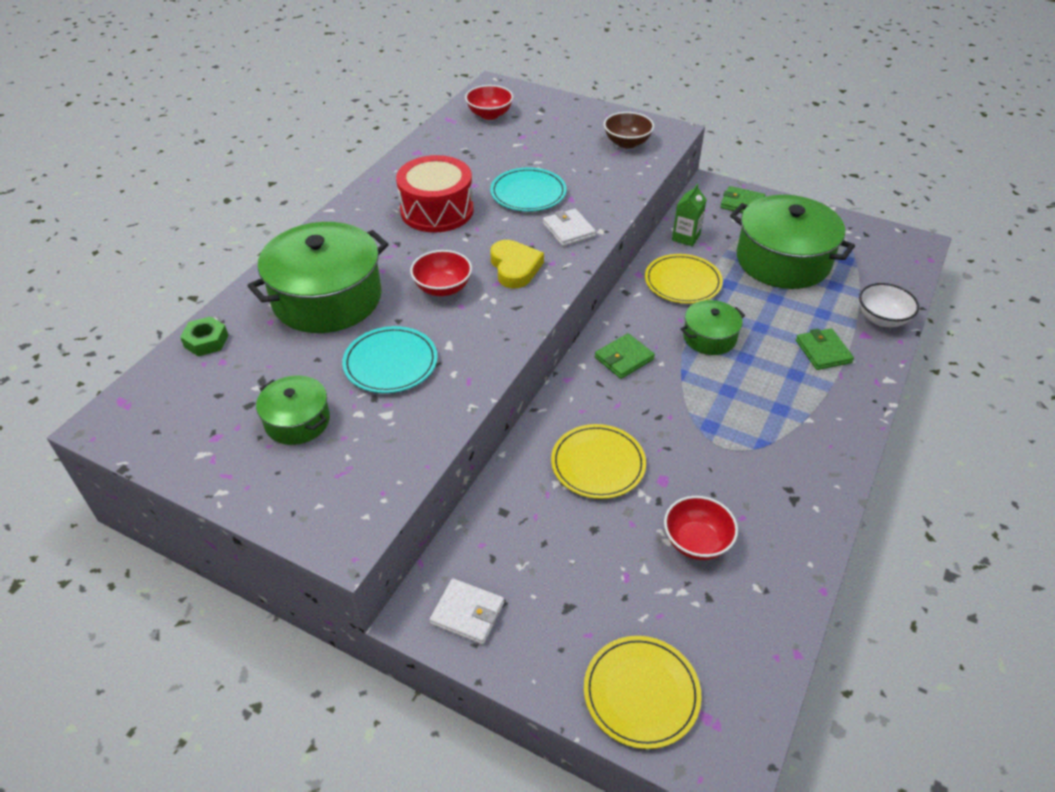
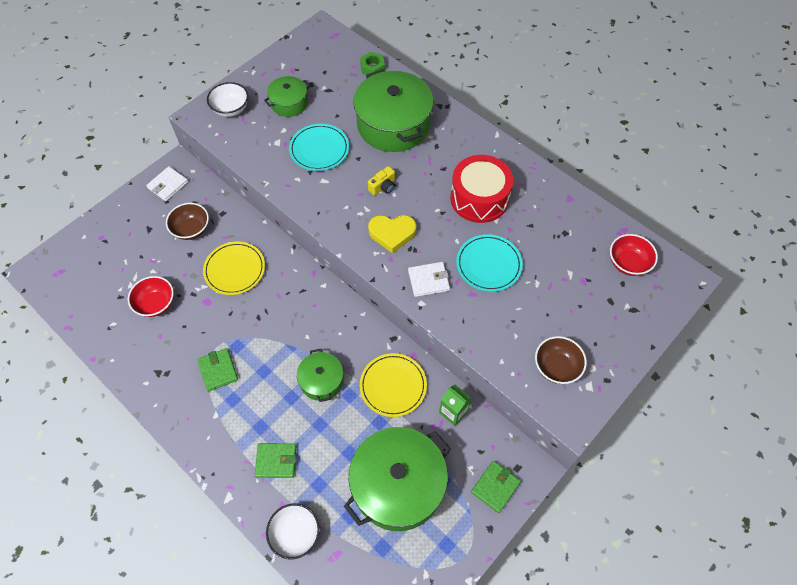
camera: 105 degrees right, 15 degrees up
(321, 497) = (231, 109): none -> white bowl
(443, 288) = (383, 187): red bowl -> yellow camera
(548, 543) = (191, 229): none -> brown bowl
(624, 358) = (320, 313): green wallet -> green wallet (218, 370)
(641, 693) = (87, 247): yellow plate -> none

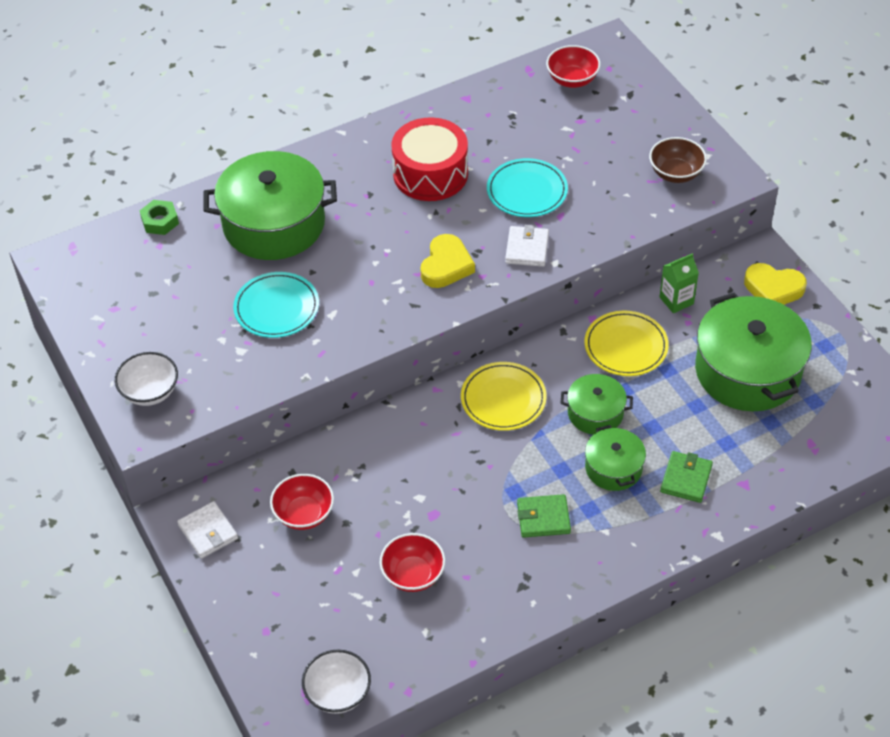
camera: 70 degrees left, 10 degrees down
(191, 229) = (304, 514): brown bowl -> red bowl
(235, 269) = (395, 474): yellow plate -> yellow plate (503, 399)
(289, 103) = (176, 324): green pot -> green pot (613, 468)
(295, 534) = (779, 477): white bowl -> white bowl (338, 693)
(383, 187) = (370, 258): yellow camera -> none
(495, 487) = (773, 289): green wallet -> yellow heart

